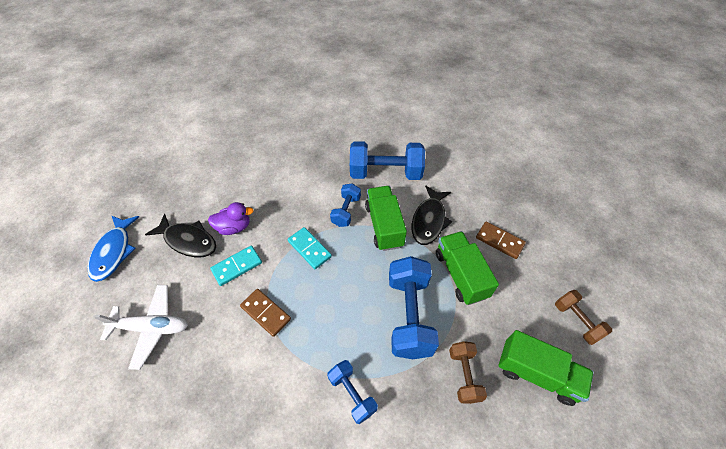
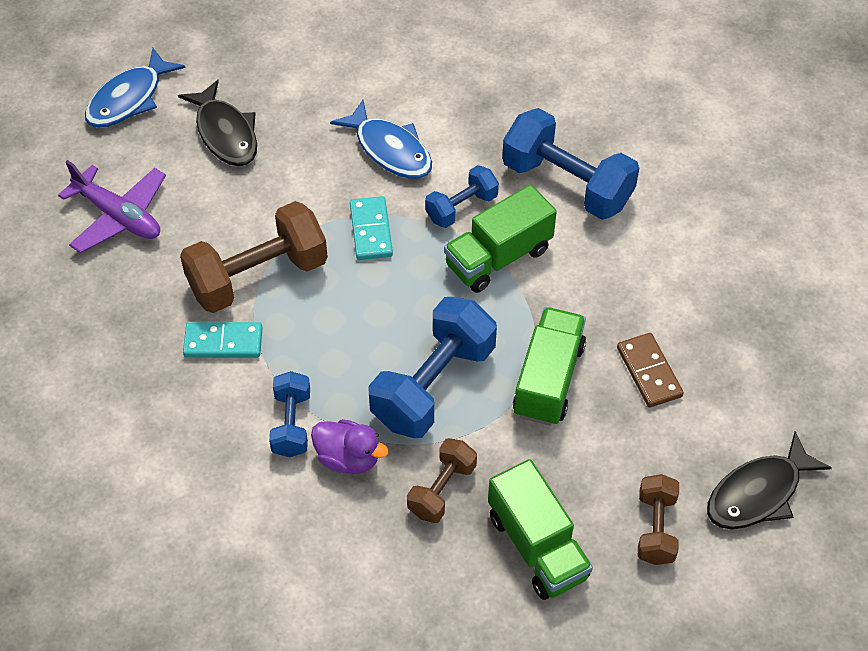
camera: 35 degrees right, 0 degrees up
(151, 327) = (118, 216): white plane -> purple plane
(234, 227) = (294, 147): purple duck -> purple duck (348, 458)
(237, 266) = (263, 200): turquoise domino -> turquoise domino (223, 342)
(265, 313) = (258, 277): brown domino -> brown dumbbell
(287, 201) = (390, 150): none -> blue fish
(384, 226) = (498, 257): green truck -> green truck turned 150 degrees counterclockwise
(429, 220) = (570, 286): black fish -> black fish (758, 493)

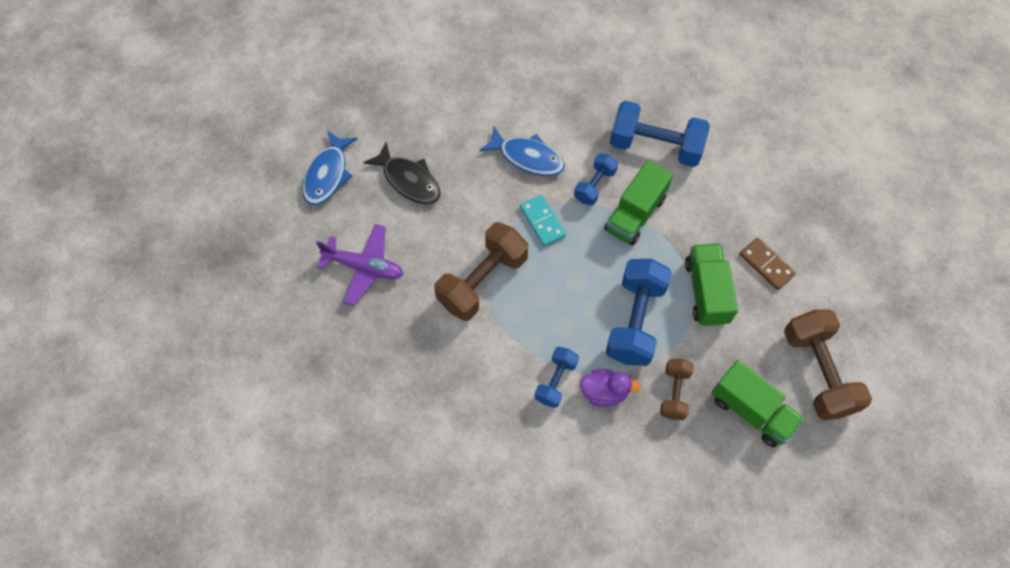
camera: 20 degrees left, 10 degrees up
(223, 342) = (482, 337): turquoise domino -> none
(291, 424) = (555, 381): blue dumbbell -> blue dumbbell turned 45 degrees clockwise
(655, 528) = (817, 372): brown dumbbell -> brown dumbbell, size x1.81
(758, 493) = (868, 326): black fish -> none

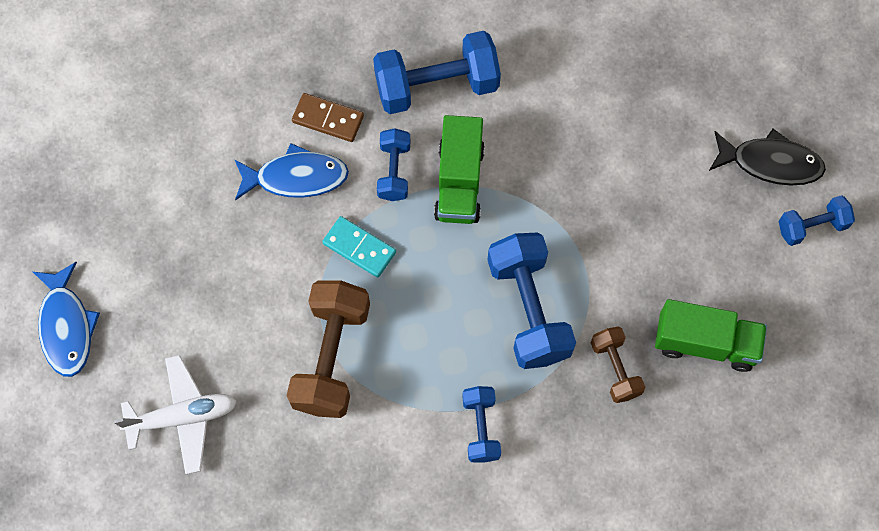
camera: 30 degrees left, 5 degrees up
(364, 267) = (182, 417): purple plane -> white plane
(409, 180) = (171, 281): black fish -> black fish (770, 163)
(604, 392) = (540, 410): purple duck -> none
(706, 292) = (587, 233): green truck -> none
(766, 264) = (634, 165): brown domino -> brown domino (328, 119)
(817, 372) = (751, 260): brown dumbbell -> none
(878, 372) = (811, 226): none -> blue dumbbell

